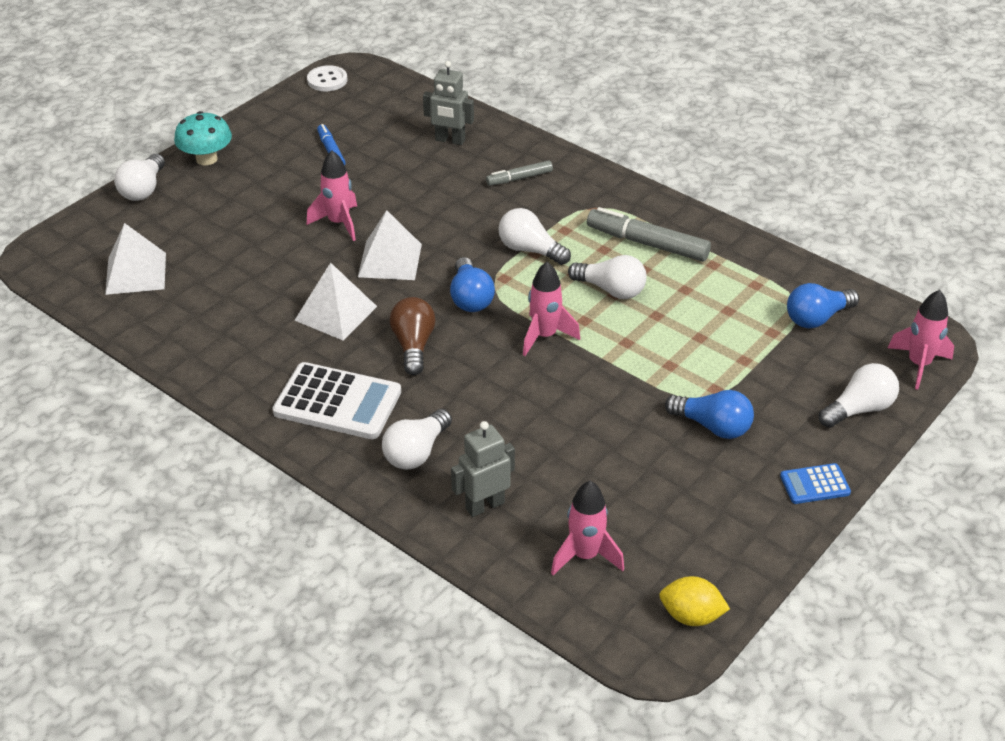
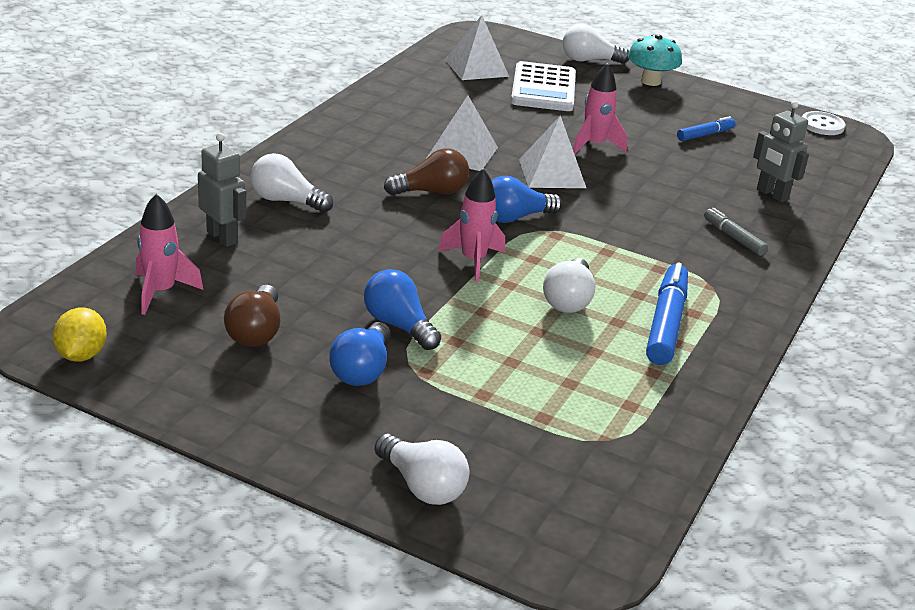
camera: 75 degrees right, 10 degrees down
(337, 402) = (342, 161): white calculator -> white calculator (543, 88)
(450, 140) = (772, 194): grey robot -> grey robot turned 45 degrees counterclockwise
(530, 250) = (610, 248): white light bulb -> none
(647, 243) = (666, 323): grey marker -> blue marker
(655, 490) = (255, 332): none -> brown light bulb
(814, 484) = (281, 444): blue calculator -> none
(817, 318) = (587, 455): blue light bulb -> blue light bulb (399, 325)
(918, 364) = (528, 547): pink rocket -> none

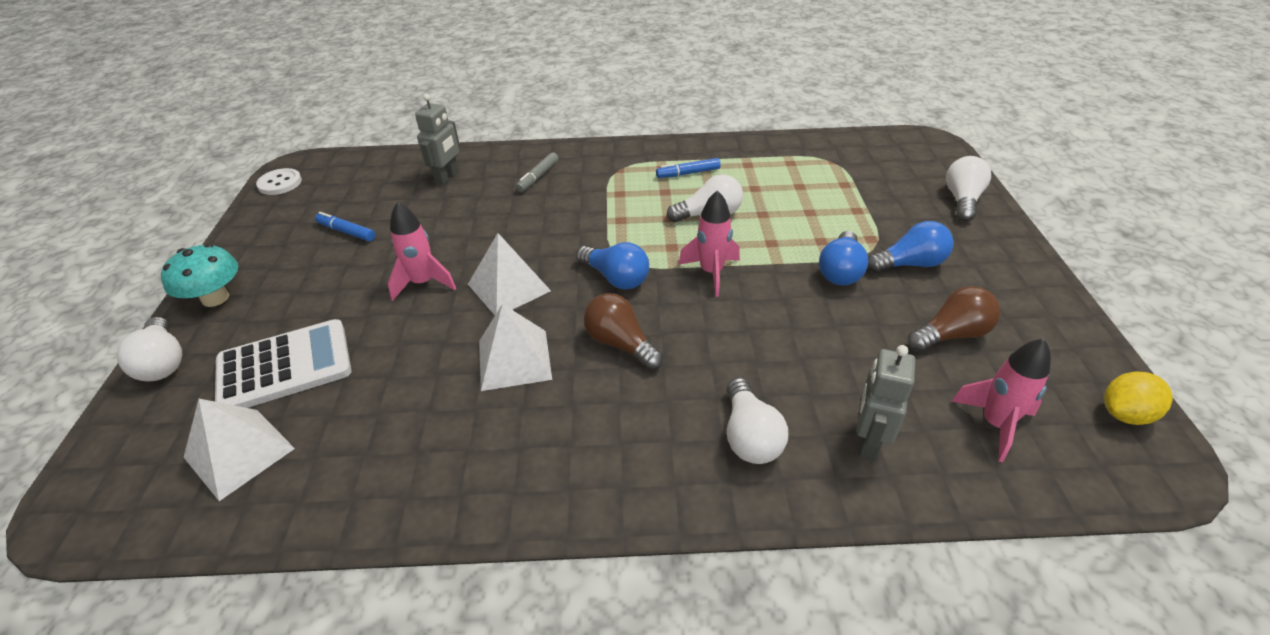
camera: 115 degrees left, 10 degrees up
(666, 323) = (688, 173): blue marker -> blue marker, size x0.57

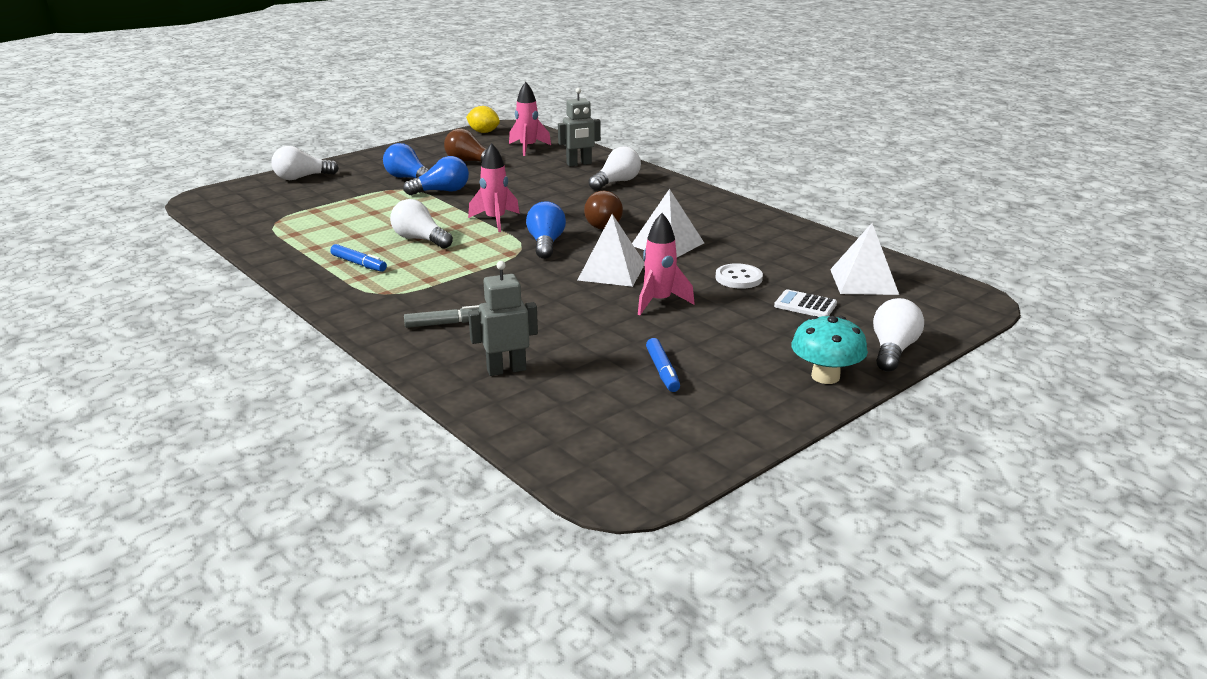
camera: 130 degrees left, 15 degrees down
(280, 183) = (661, 473): white button -> white button (738, 278)
(285, 367) = (805, 305): white calculator -> white calculator, size x0.52

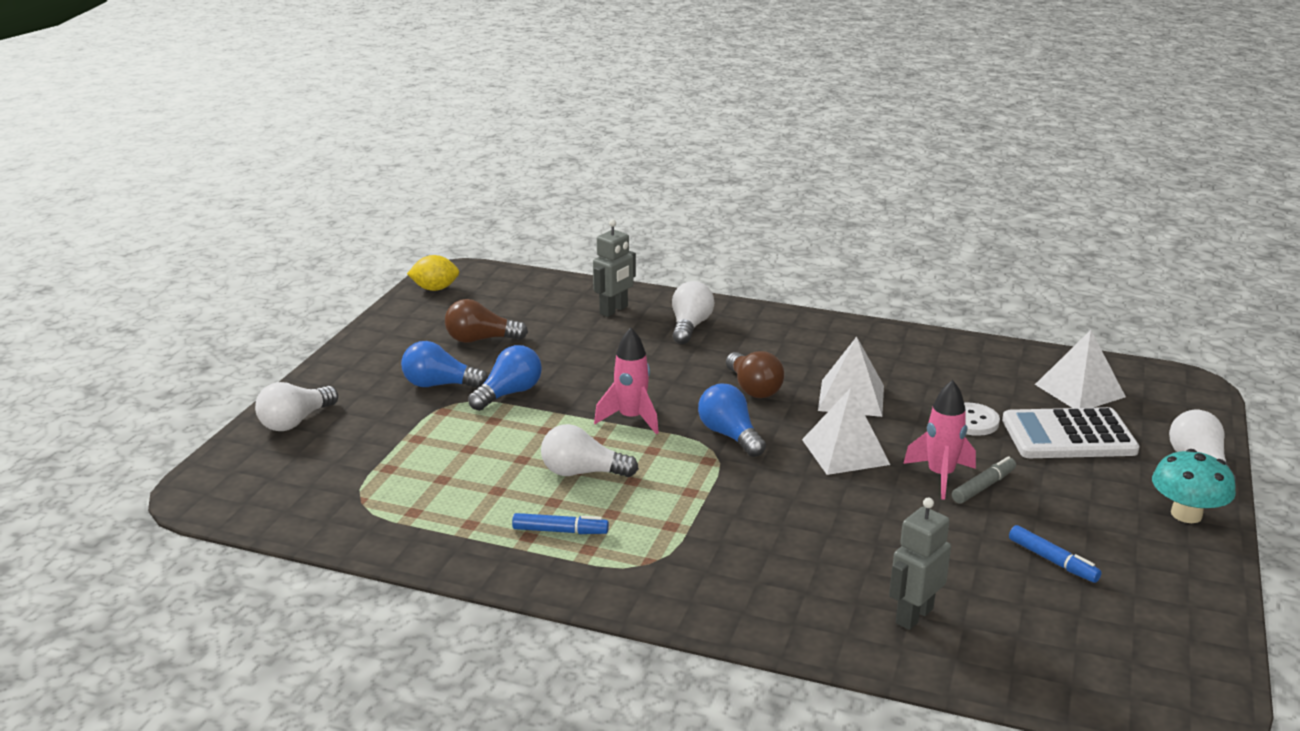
camera: 30 degrees left, 0 degrees up
(445, 323) = (773, 580): grey marker -> grey marker (983, 486)
(528, 148) = (523, 301): pink rocket -> none
(805, 305) = (1068, 436): white calculator -> white calculator, size x1.94

